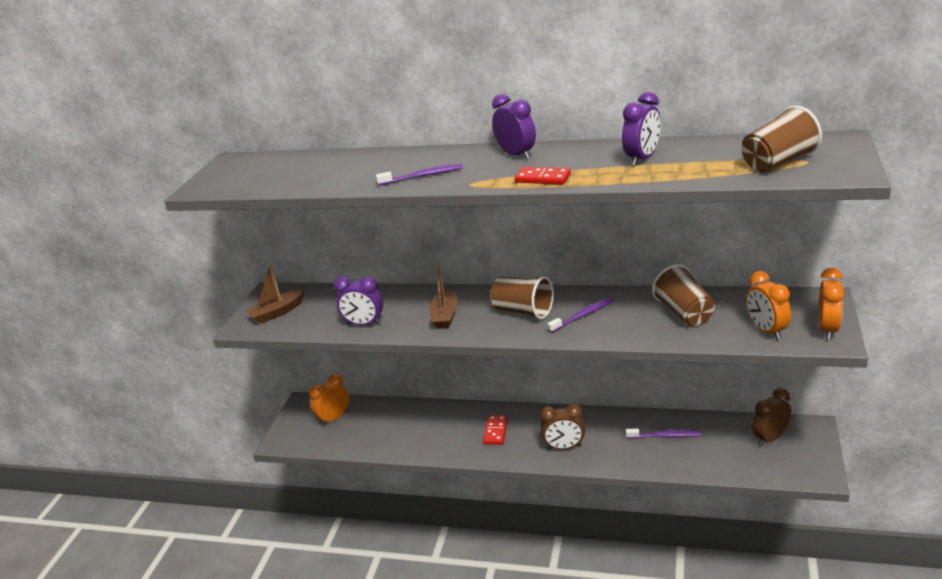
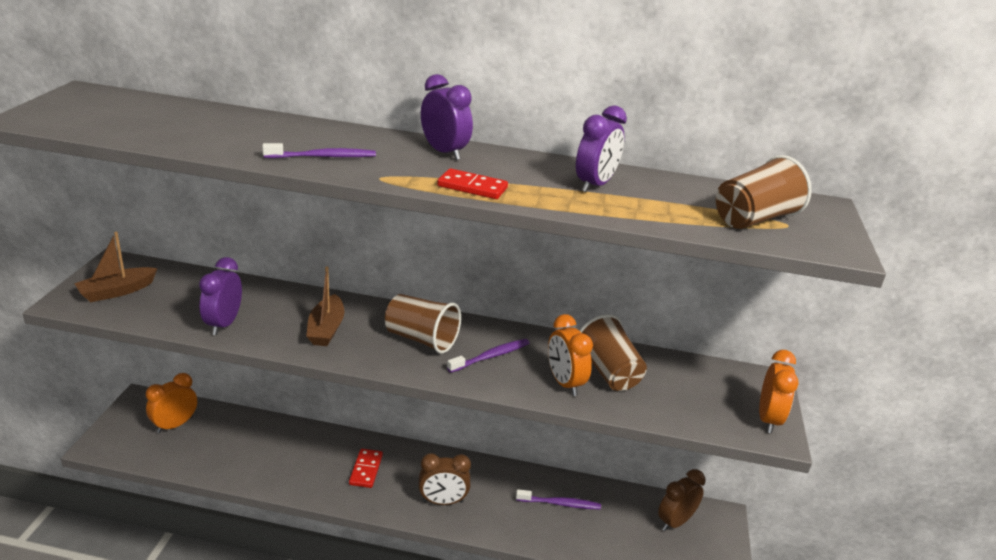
camera: 10 degrees left, 0 degrees up
(364, 324) = (224, 324): purple clock -> purple clock turned 90 degrees clockwise
(766, 331) = (700, 410): orange clock -> orange clock (564, 383)

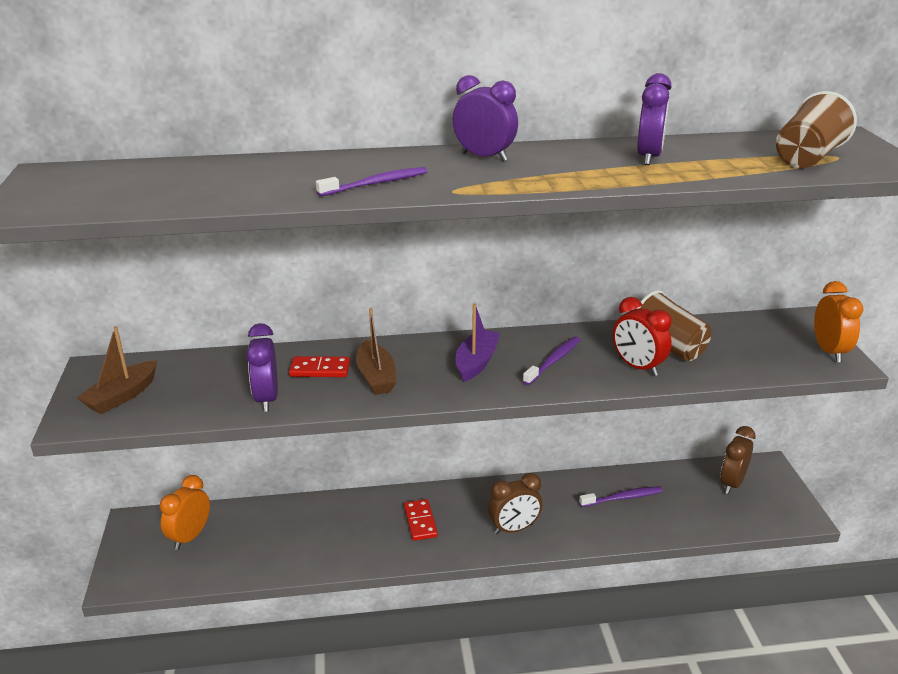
camera: 15 degrees left, 0 degrees up
(421, 339) = (476, 362): brown cup -> purple boat
(472, 187) = (546, 181): red domino -> red domino (320, 370)
(564, 383) = (637, 367): orange clock -> red clock

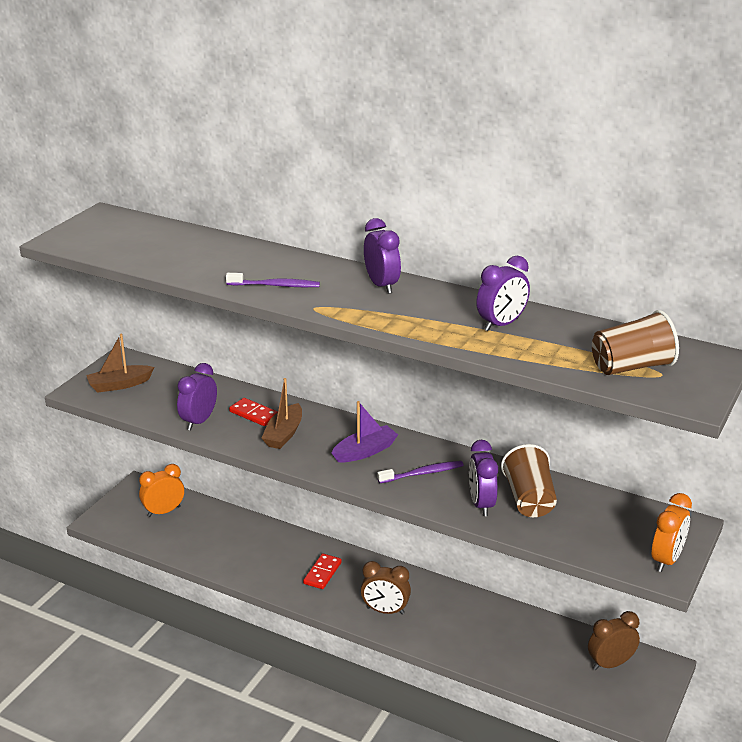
camera: 35 degrees right, 0 degrees up
(622, 498) = (498, 630): purple toothbrush -> none
(637, 367) = (481, 504): red clock -> purple clock

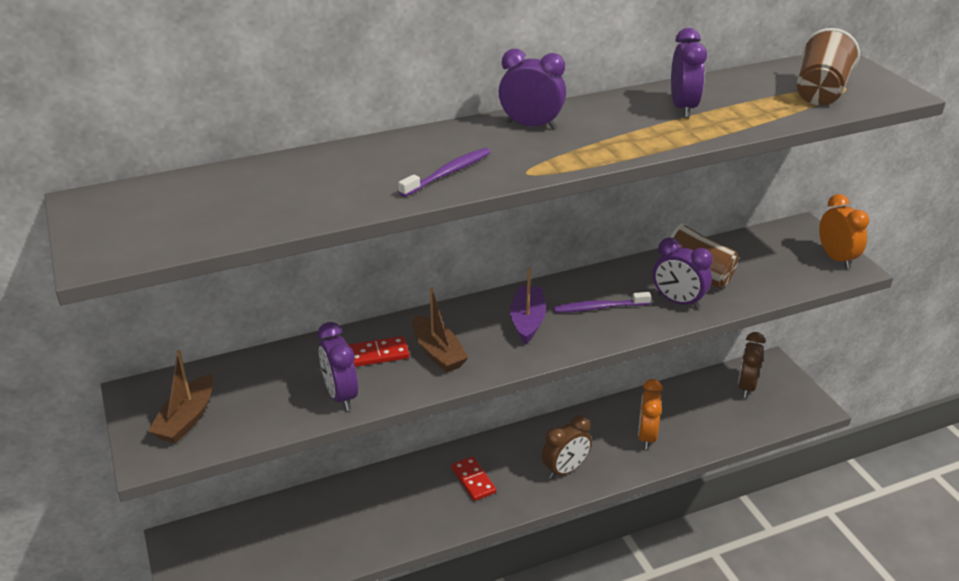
camera: 50 degrees left, 5 degrees up
(164, 511) = (245, 542): orange clock -> orange clock (647, 436)
(422, 473) = (599, 307): purple toothbrush -> purple toothbrush turned 120 degrees counterclockwise

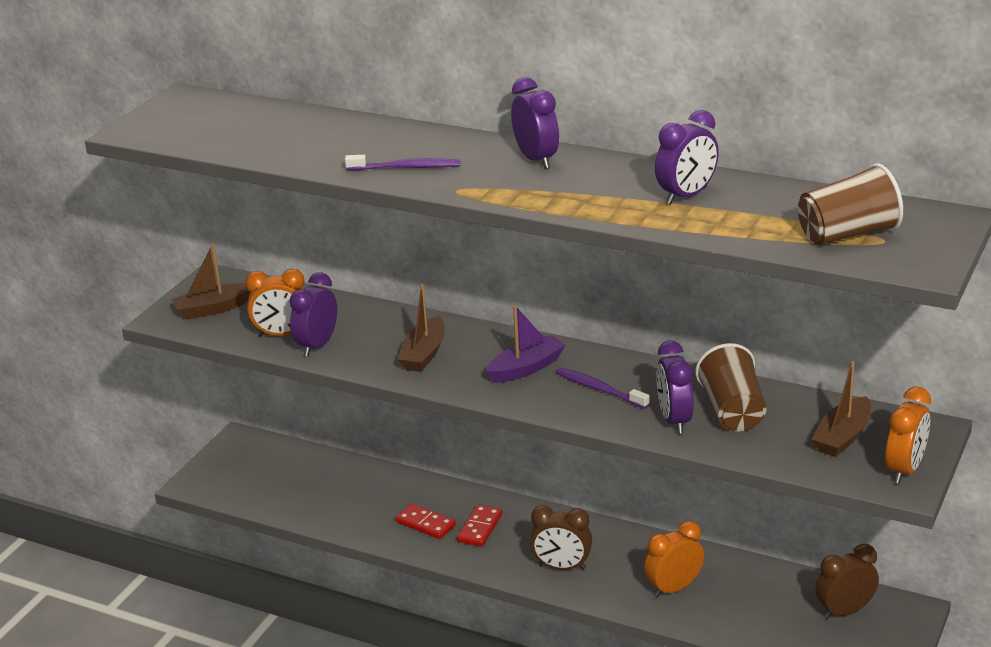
camera: 50 degrees right, 5 degrees down
(292, 404) = (282, 334): none -> orange clock
(378, 354) = (384, 333): red domino -> red domino (425, 524)
(775, 257) = (843, 437): none -> brown boat

